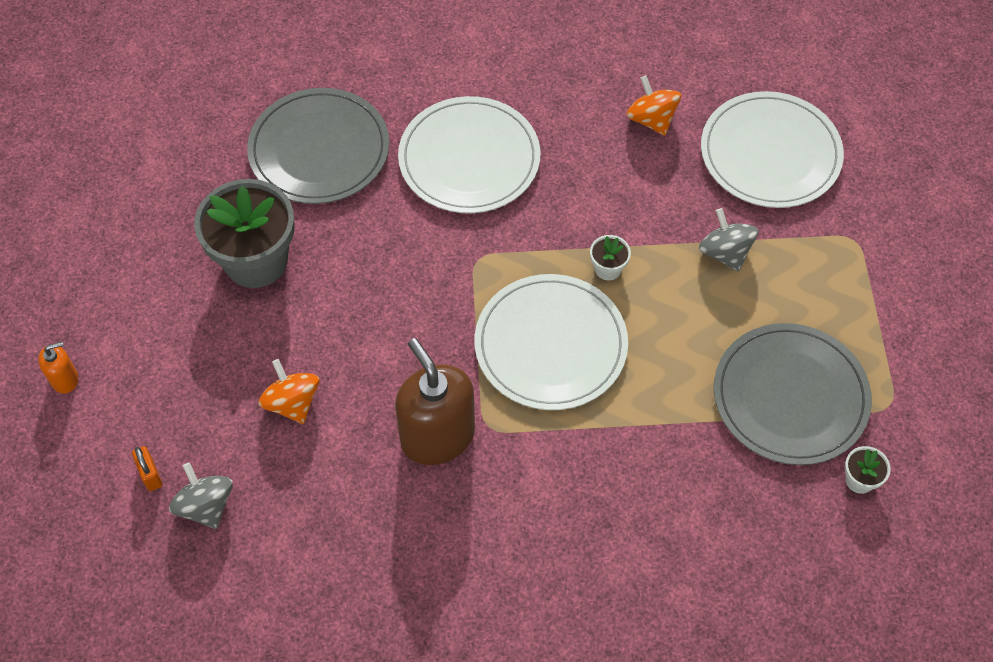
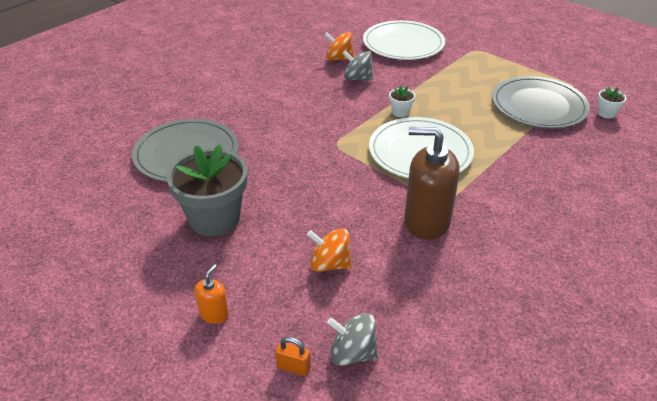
camera: 45 degrees left, 20 degrees down
(65, 379) = (158, 364): orange soap dispenser -> orange soap dispenser (214, 314)
(469, 159) = (275, 113): white plate -> none
(725, 252) = (437, 80): grey spinning top -> grey spinning top (357, 78)

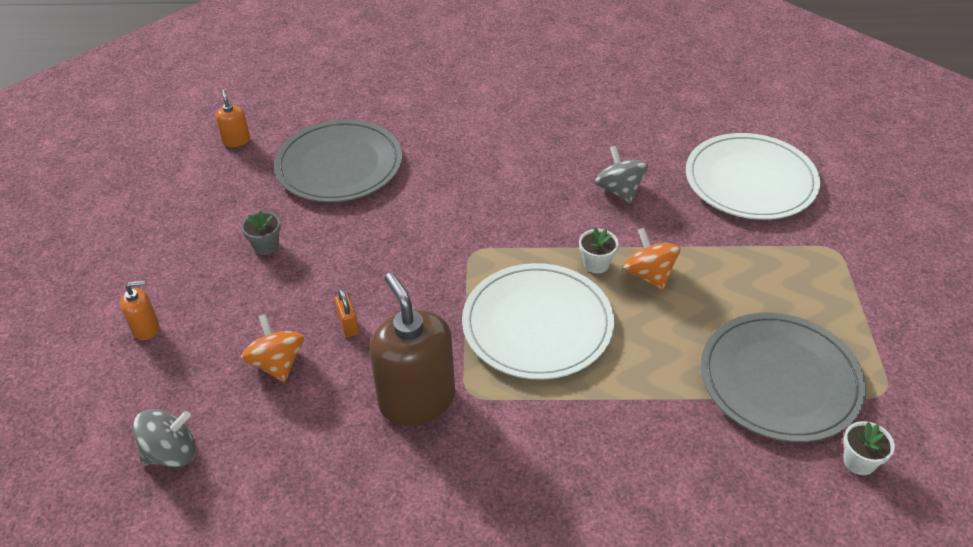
camera: 50 degrees right, 5 degrees up
(87, 183) = (236, 140): none -> orange soap dispenser
(214, 219) = (266, 246): grey flower pot -> grey flower pot, size x0.42
(293, 367) = (123, 422): orange padlock -> orange padlock (348, 325)
(339, 58) = (640, 152): orange spinning top -> orange spinning top (649, 275)
(352, 353) = (172, 453): grey spinning top -> grey spinning top turned 90 degrees clockwise

